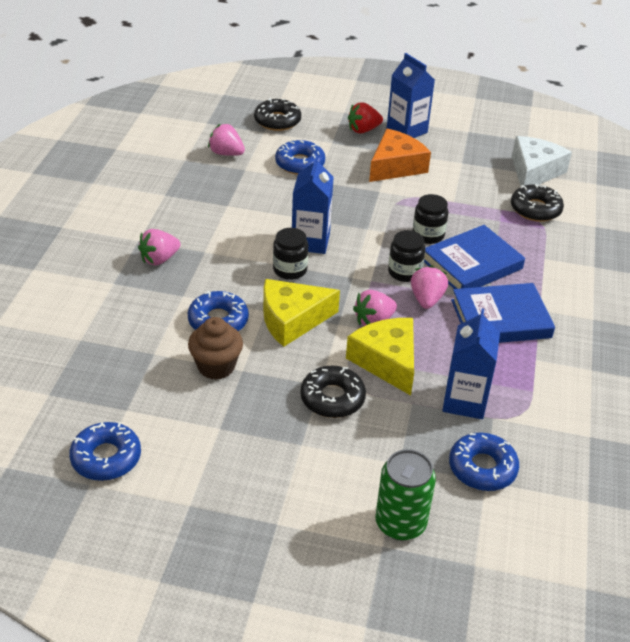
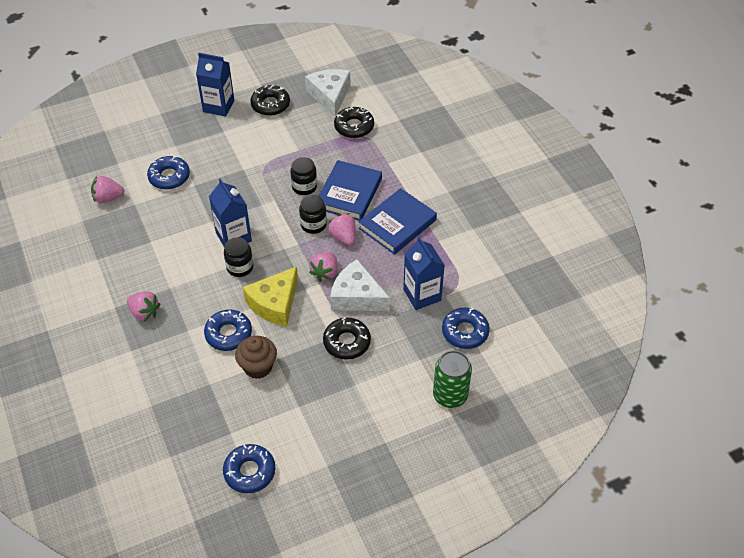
camera: 35 degrees left, 10 degrees up
(159, 259) = (144, 313): pink strawberry -> pink strawberry turned 75 degrees counterclockwise
(277, 121) = (119, 148): black donut -> black donut (270, 105)
(363, 130) = (188, 122): red strawberry -> none
(387, 361) = (357, 296): yellow cheese -> white cheese
(395, 166) = (237, 142): orange cheese -> none

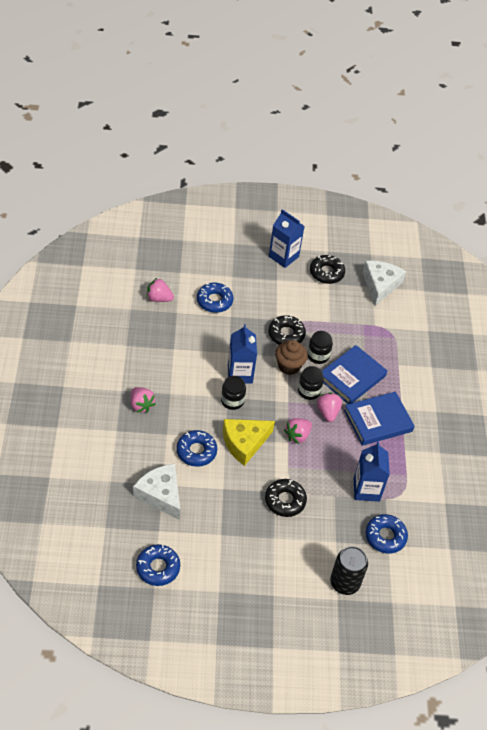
camera: 20 degrees right, 0 degrees up
(258, 367) = (205, 488): brown cupcake -> brown cupcake (289, 366)
(354, 127) = (386, 321): black donut -> black donut (286, 334)
(357, 296) = (312, 466): white cheese -> white cheese (161, 494)
(450, 395) = (345, 582): green can -> black can

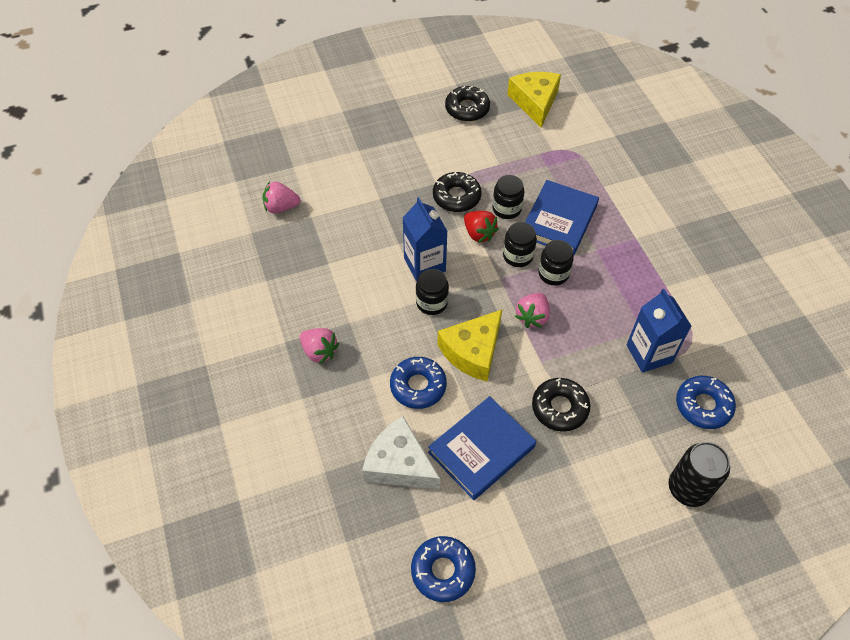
camera: 15 degrees left, 5 degrees up
(214, 301) = (351, 187): blue donut -> none
(283, 256) = (408, 107): blue carton -> none
(289, 366) = (479, 234): brown cupcake -> red strawberry
(328, 412) = (553, 274): pink strawberry -> black jar
(378, 421) = (616, 262): blue book -> blue book (481, 450)
(380, 285) = (535, 102): white cheese -> yellow cheese

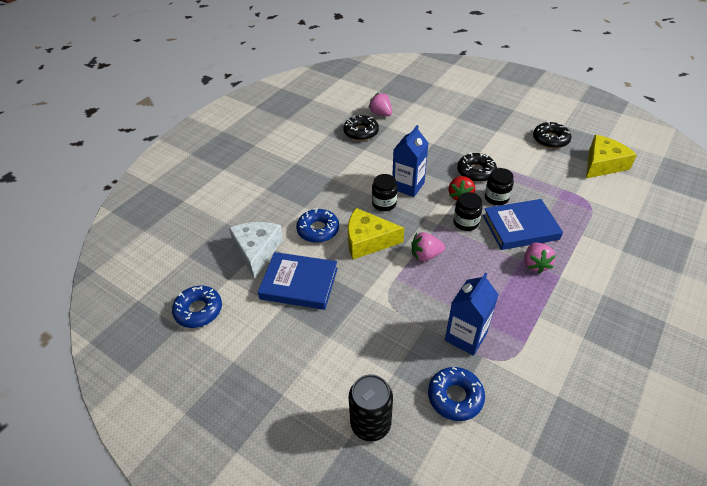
camera: 55 degrees right, 10 degrees down
(319, 351) = (302, 178): pink strawberry -> pink strawberry (535, 264)
(553, 274) = (473, 247): black jar -> none
(559, 408) = (368, 307): black donut -> black donut (361, 132)

